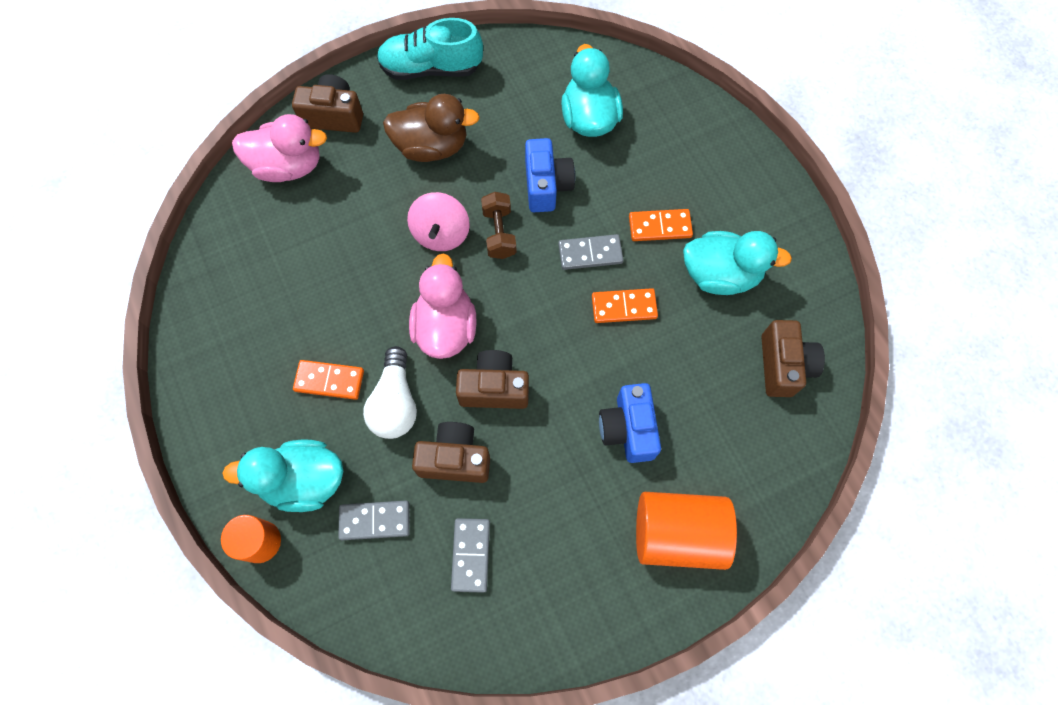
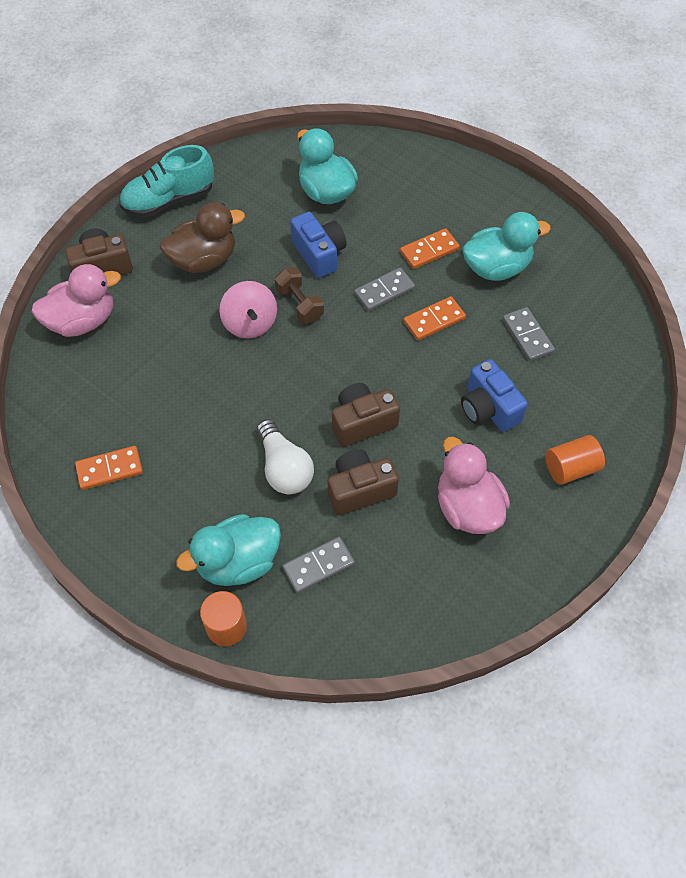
camera: 25 degrees left, 10 degrees down
(329, 381) = (216, 474): orange domino -> orange domino (109, 469)
(445, 327) = (295, 393): pink duck -> pink duck (467, 507)
(471, 555) = (415, 556): grey domino -> grey domino (527, 336)
(677, 534) = (571, 468): orange cylinder -> orange cylinder, size x0.61
(783, 365) = (582, 314): brown camera -> none

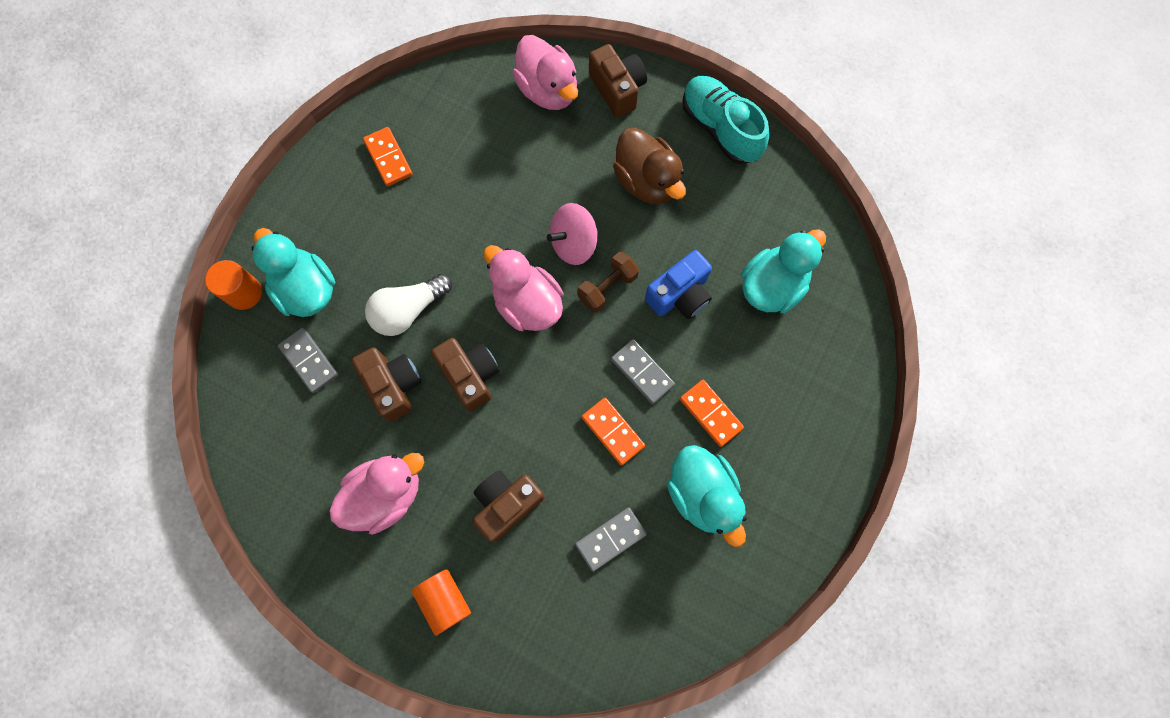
camera: 80 degrees right, 15 degrees up
(300, 367) = (527, 303): none -> pink duck
(488, 408) = (507, 504): blue camera -> brown camera

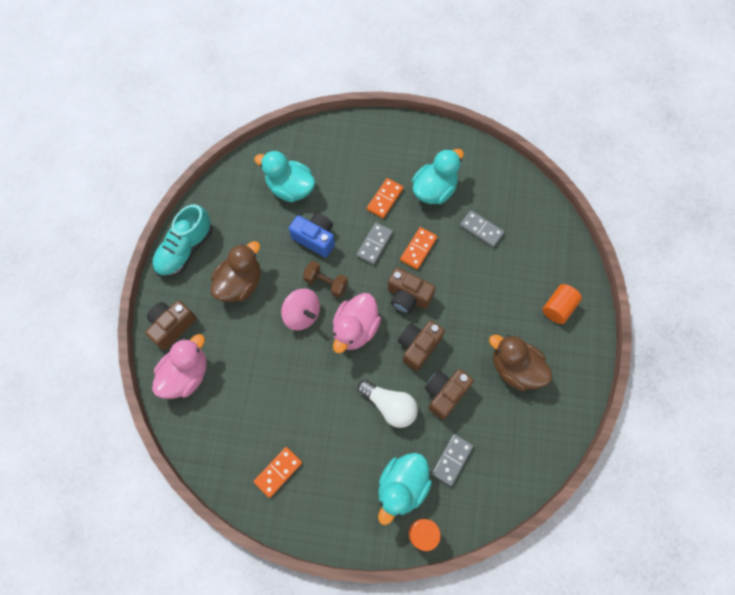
camera: 110 degrees left, 5 degrees down
(386, 495) = (515, 368): pink duck -> brown duck
(507, 504) = (488, 293): brown camera -> brown camera (408, 296)

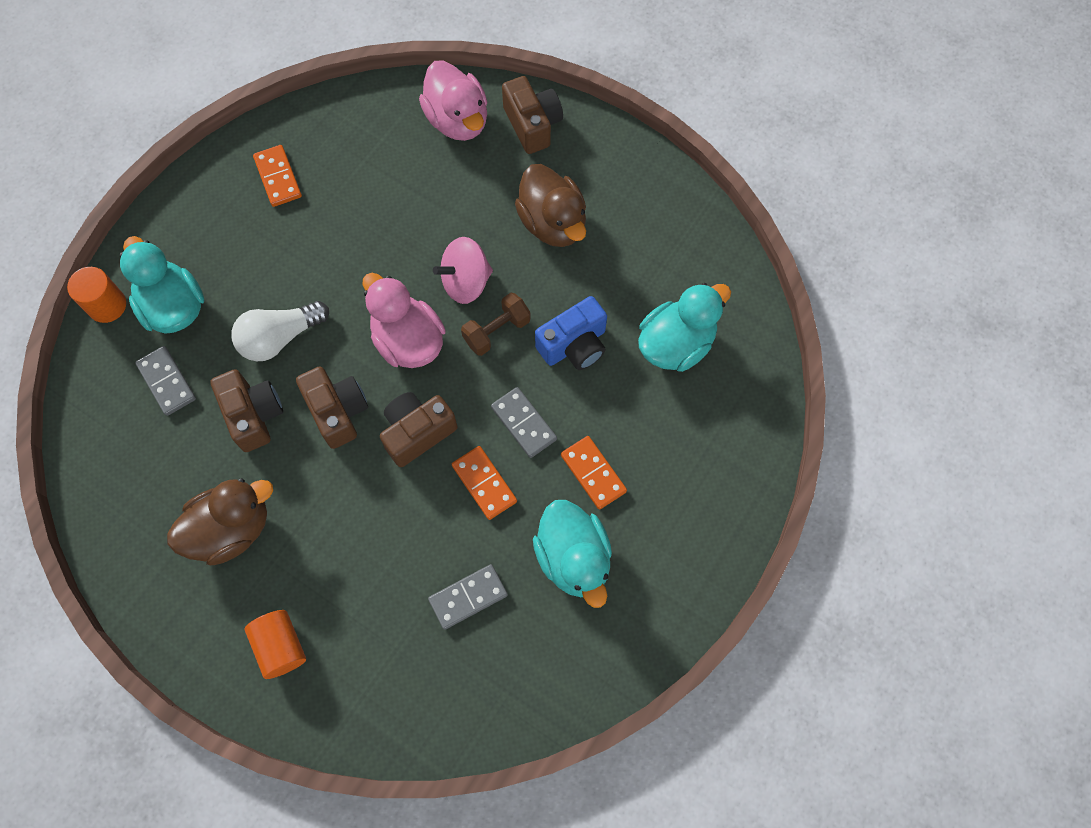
camera: 115 degrees right, 0 degrees up
(185, 249) = (638, 174): turquoise shoe -> none

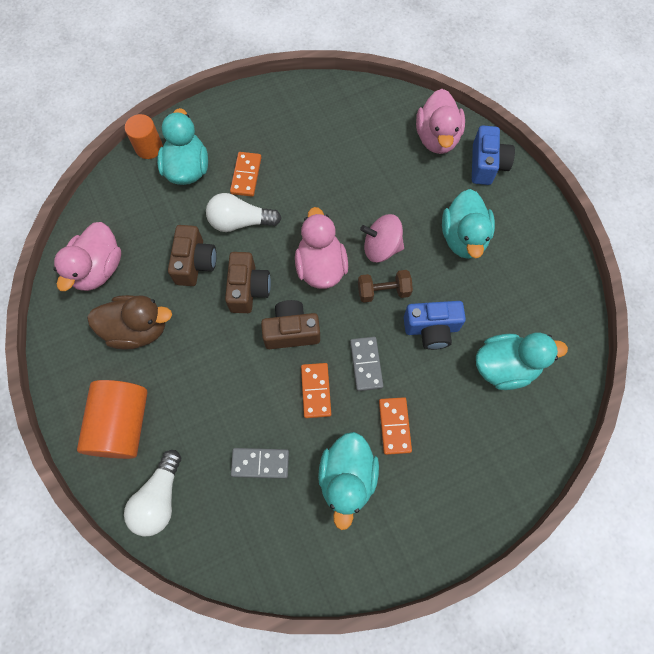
camera: 30 degrees right, 0 degrees up
(136, 485) = (98, 269): none -> pink duck
(166, 382) = (155, 213): grey domino -> none
(278, 177) = (299, 119): orange domino -> orange domino (246, 175)
(280, 646) = (122, 424): orange cylinder -> orange cylinder, size x1.64
(376, 701) = (159, 498): none -> white light bulb
(532, 124) = (486, 165): brown camera -> blue camera
(553, 223) = (463, 238): brown duck -> turquoise duck

